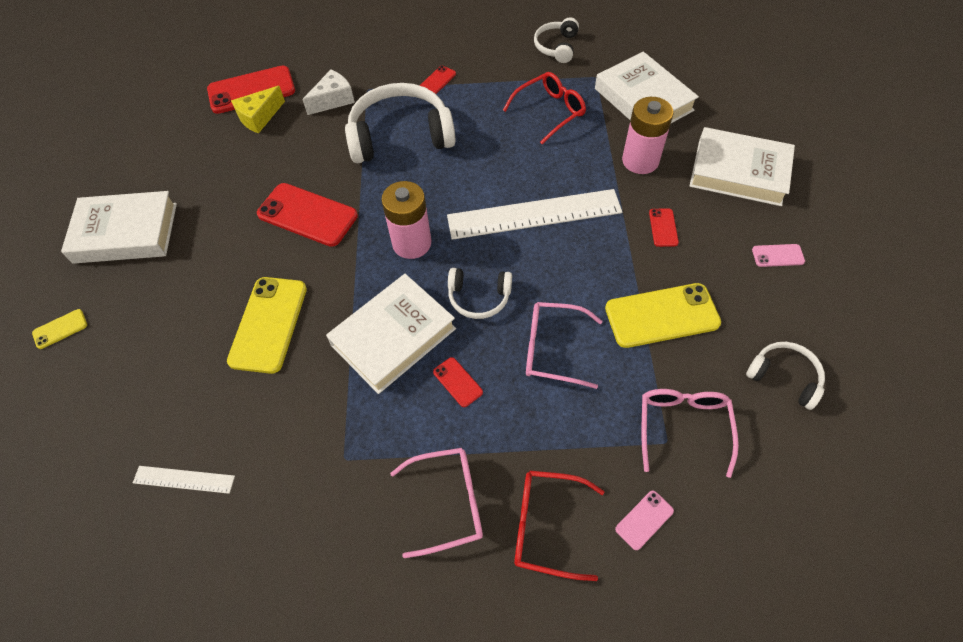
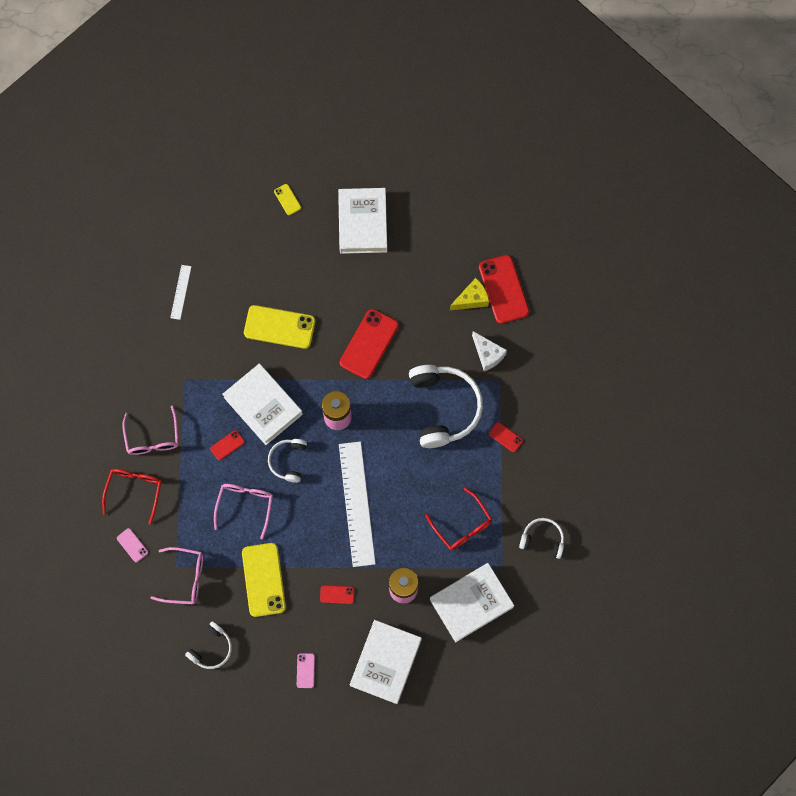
camera: 90 degrees right, 15 degrees up
(259, 117) = (471, 299): yellow cheese -> yellow cheese turned 105 degrees clockwise

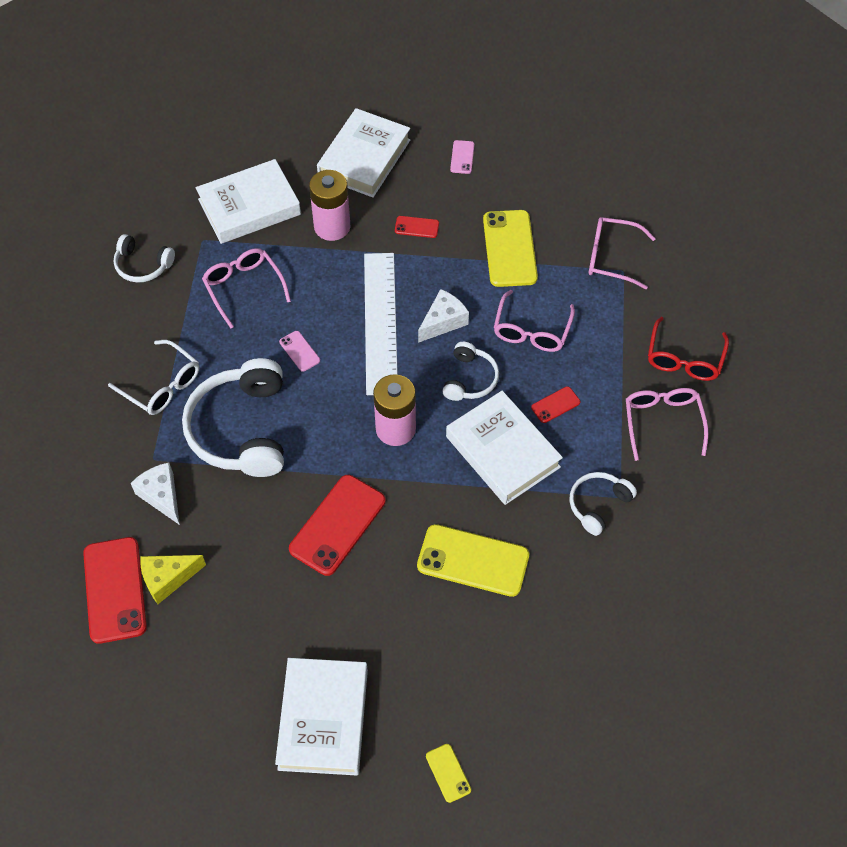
camera: 175 degrees left, 15 degrees down
(132, 545) = (683, 297): pink phone -> pink phone (299, 351)
(181, 292) = (629, 628): white ruler -> none
(211, 648) = (576, 185): white headphones -> white headphones (598, 505)
(310, 508) = (443, 322): none -> white cheese
(462, 525) = (244, 288): red glasses -> pink glasses
(505, 437) = (162, 385): red phone -> white glasses

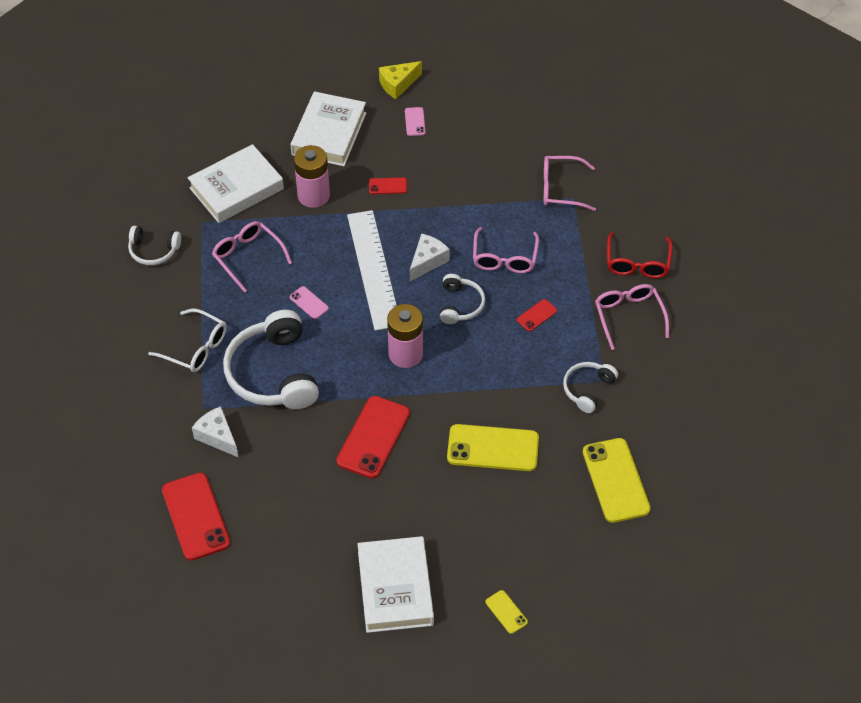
camera: 10 degrees left, 5 degrees down
(168, 579) = (239, 501): yellow cheese -> yellow cheese (398, 84)
(502, 452) = (500, 359): white book -> none
(510, 248) = (472, 193): yellow phone -> yellow phone (616, 480)

